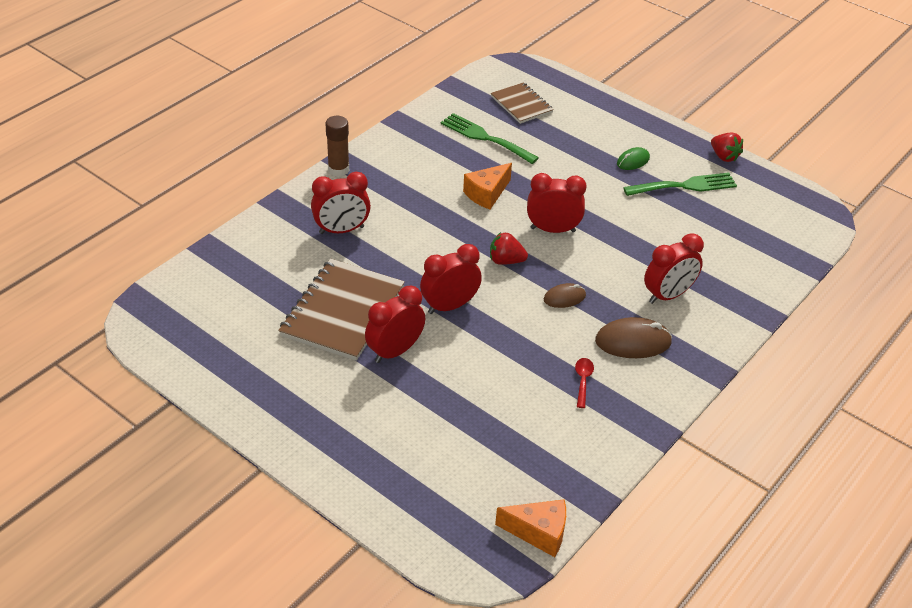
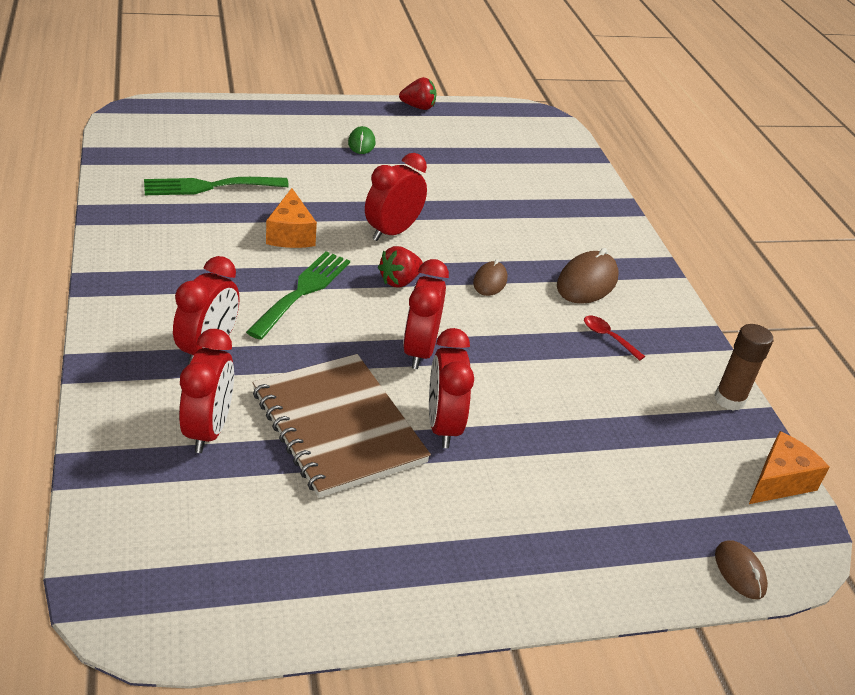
camera: 55 degrees left, 5 degrees down
(338, 170) = (107, 294): brown glue stick -> brown glue stick (729, 400)
(424, 544) = (739, 572): none -> brown mouse
(521, 104) = (196, 142): brown notebook -> none
(668, 295) = (550, 231): red clock -> red clock (208, 430)
(685, 186) = (428, 142): green fork -> green fork (303, 291)

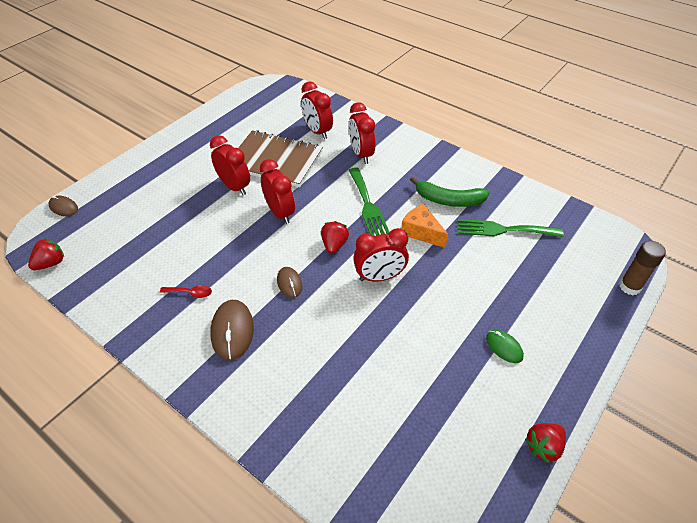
camera: 145 degrees right, 10 degrees up
(207, 237) = (449, 200): none -> green banana
(209, 186) = (503, 230): green fork -> green fork turned 120 degrees counterclockwise
(392, 232) = (379, 277): red clock -> red clock turned 75 degrees clockwise
(729, 400) = (94, 298): brown glue stick -> brown glue stick (629, 287)
(779, 481) = (51, 263): orange cheese -> red strawberry

